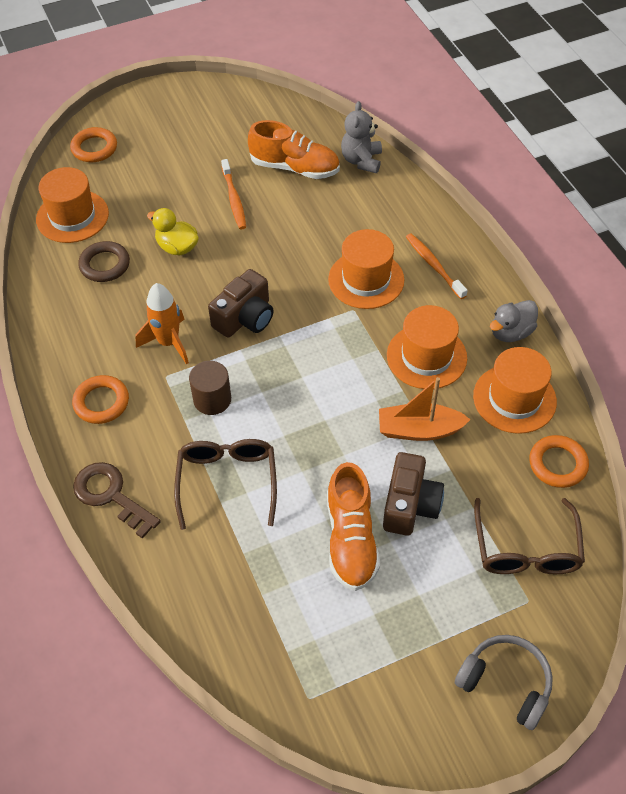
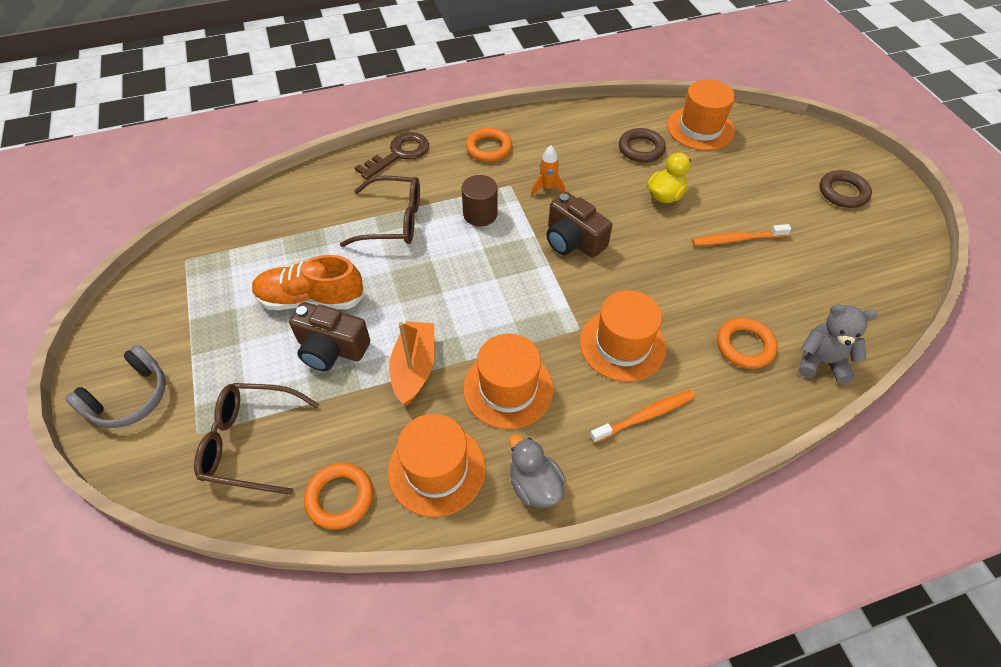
camera: 95 degrees right, 0 degrees up
(94, 148) = (795, 140): orange ring -> orange ring (745, 346)
(168, 343) = (547, 188): orange rocket -> orange rocket, size x0.65
(169, 125) = (843, 192): none -> brown ring
(294, 168) = (795, 294): orange shoe -> none

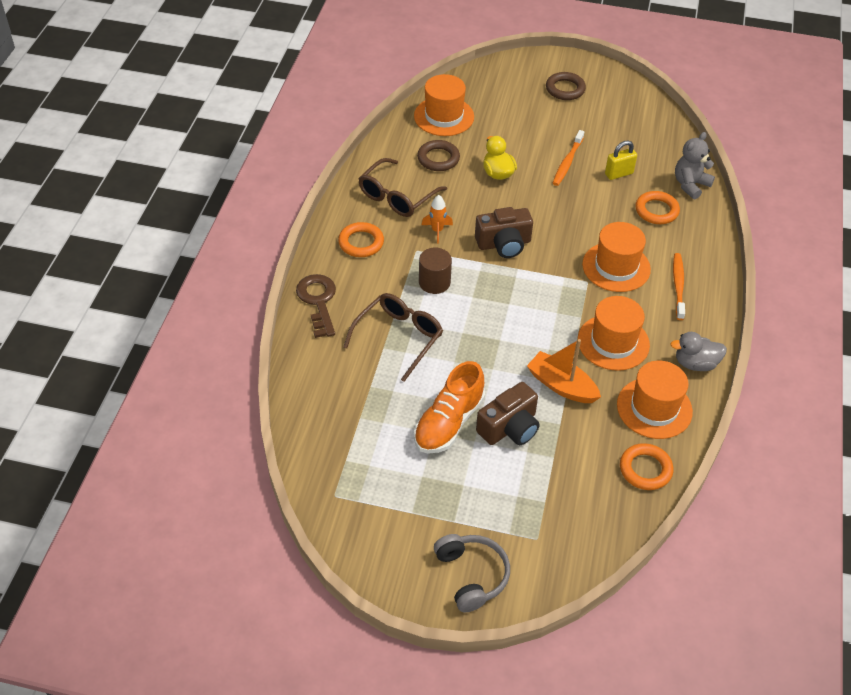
camera: 60 degrees left, 5 degrees down
(250, 442) = (567, 507): brown glasses -> brown glasses (397, 197)
(766, 288) = (619, 174): none -> yellow padlock

